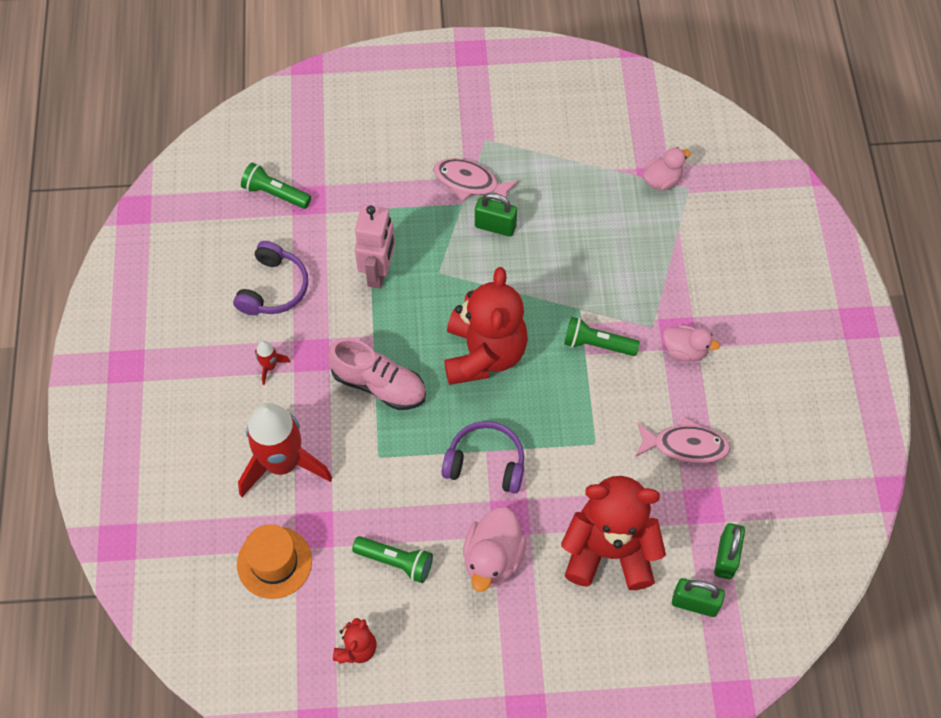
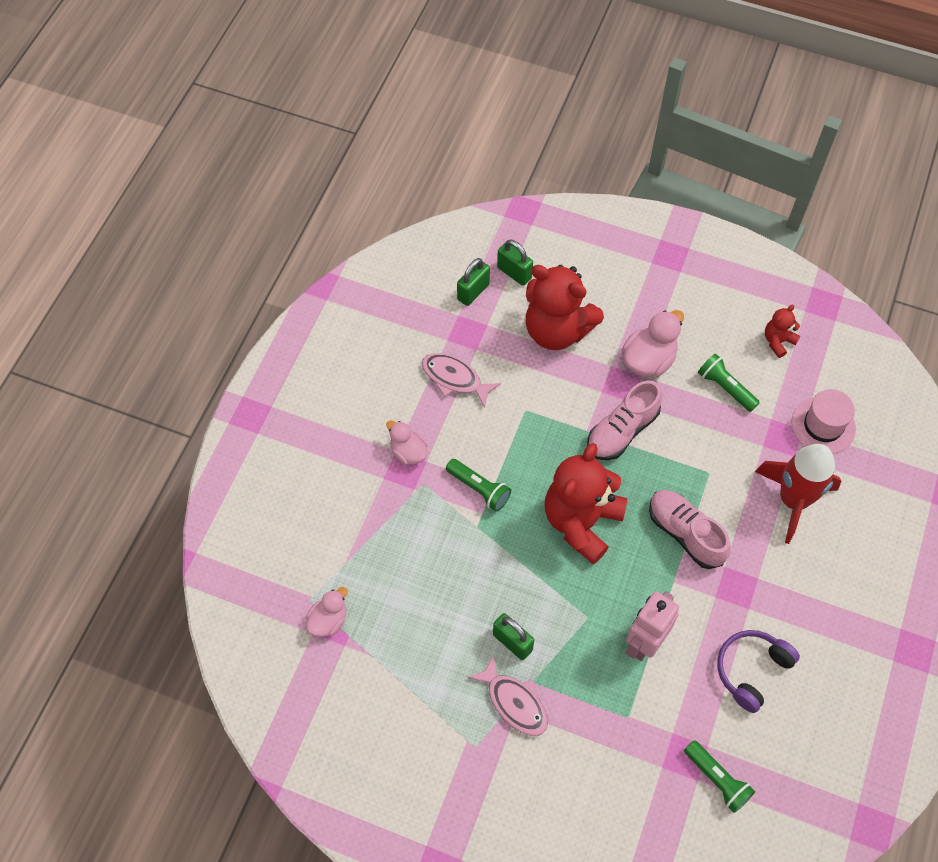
camera: 155 degrees left, 0 degrees up
(270, 366) = (778, 592): red rocket -> none
(274, 562) = (823, 425): orange hat -> pink hat
(486, 463) = (622, 431): purple headphones -> pink shoe
(662, 180) = (328, 620): pink duck -> pink duck turned 135 degrees clockwise

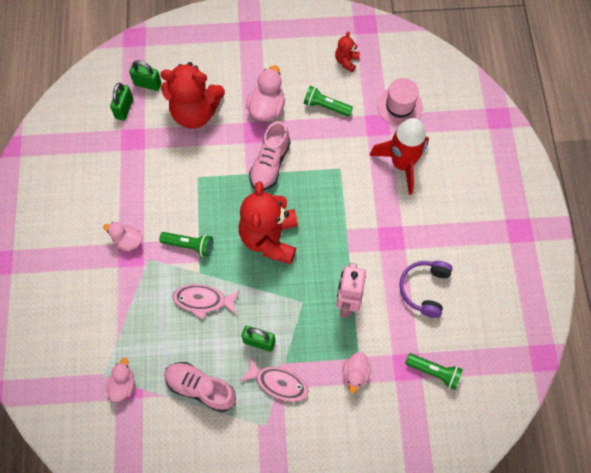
camera: 25 degrees left, 5 degrees up
(455, 379) = (138, 175): pink fish -> pink fish (203, 300)
(614, 735) = (355, 374): none -> pink duck
(685, 533) = (342, 216): pink shoe -> pink shoe (201, 388)

